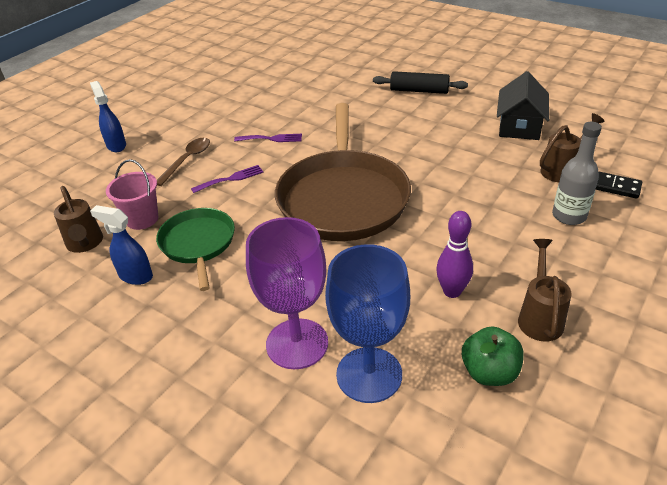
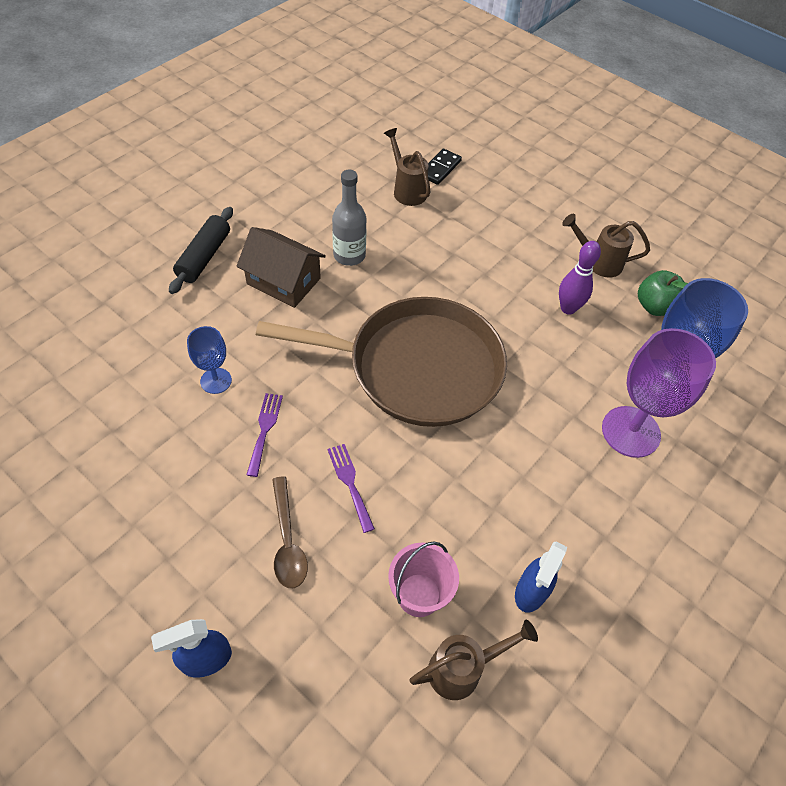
camera: 90 degrees left, 15 degrees up
(187, 160) = (287, 541): brown spoon -> brown spoon turned 135 degrees counterclockwise
(198, 244) = (479, 521): green pan -> none
(308, 114) = (216, 381): none -> blue goblet
(411, 125) = (283, 281): none -> brown house
(519, 126) = (320, 195): black house -> none
(569, 216) = (477, 208): grey bottle -> grey bottle (349, 255)

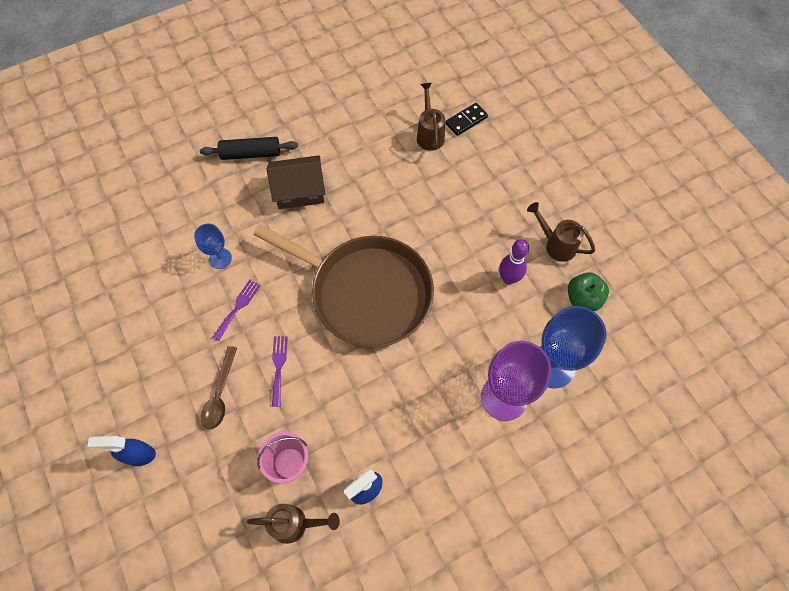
camera: 25 degrees right, 10 degrees up
(204, 257) = (251, 154): black rolling pin -> black rolling pin turned 45 degrees clockwise
(283, 281) = (299, 190): brown house -> brown house turned 60 degrees counterclockwise
(349, 255) = (357, 182): grey bottle -> none

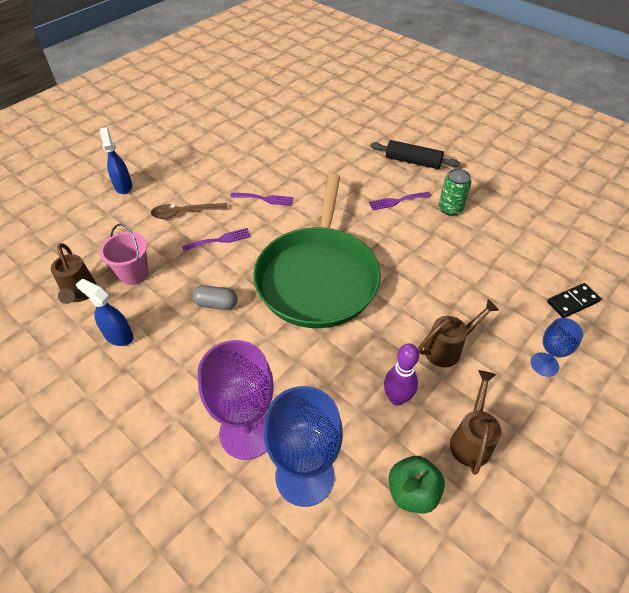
camera: 70 degrees right, 15 degrees down
(220, 258) = (304, 175): blue goblet -> blue goblet (544, 364)
(251, 154) = (413, 161): black rolling pin -> black rolling pin turned 45 degrees counterclockwise
(299, 190) = (397, 201): brown house -> purple fork
(330, 153) = (450, 209): none -> green can
(362, 390) = (216, 304): none -> grey capsule
(366, 292) = (318, 277): brown pan -> green pan
(429, 134) = (529, 275): brown watering can -> brown watering can (448, 348)
(466, 120) = (572, 302): black domino -> black domino turned 60 degrees counterclockwise

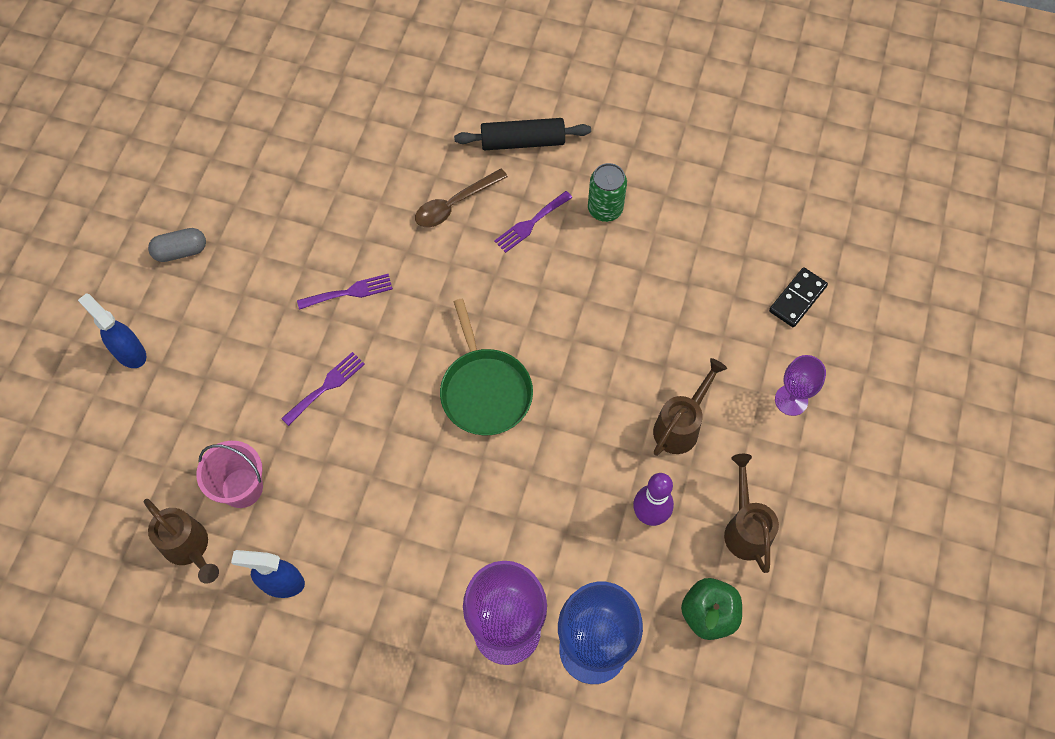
camera: 25 degrees left, 15 degrees up
(184, 213) = (249, 362): brown spoon -> brown spoon (454, 204)
(216, 304) = (378, 485): grey capsule -> grey capsule (181, 251)
(318, 277) = (485, 390): green pan -> green pan, size x0.55
(544, 364) = (791, 400): blue goblet -> purple goblet

